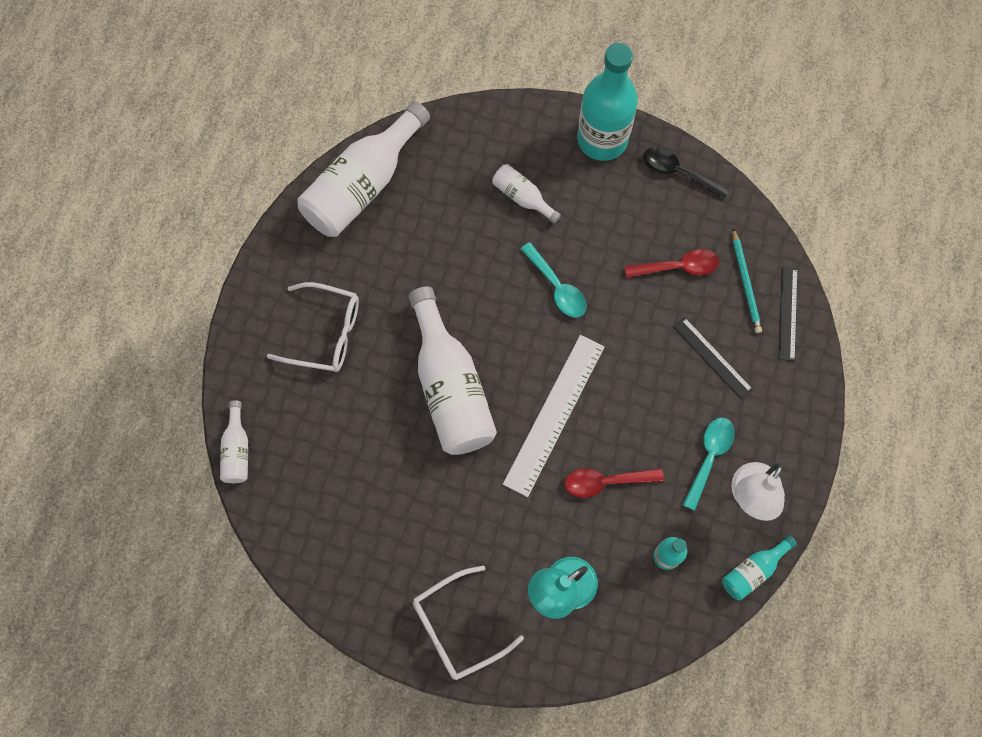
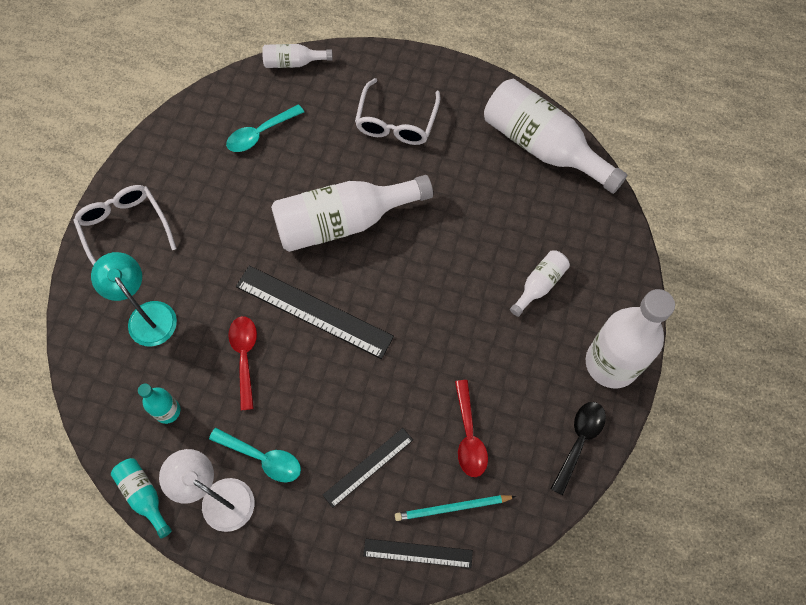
camera: 90 degrees right, 5 degrees down
(554, 414) = (314, 311): white ruler -> black ruler
(557, 287) = (444, 316): turquoise spoon -> turquoise spoon (260, 134)
(602, 139) = (611, 363): turquoise bottle -> white bottle

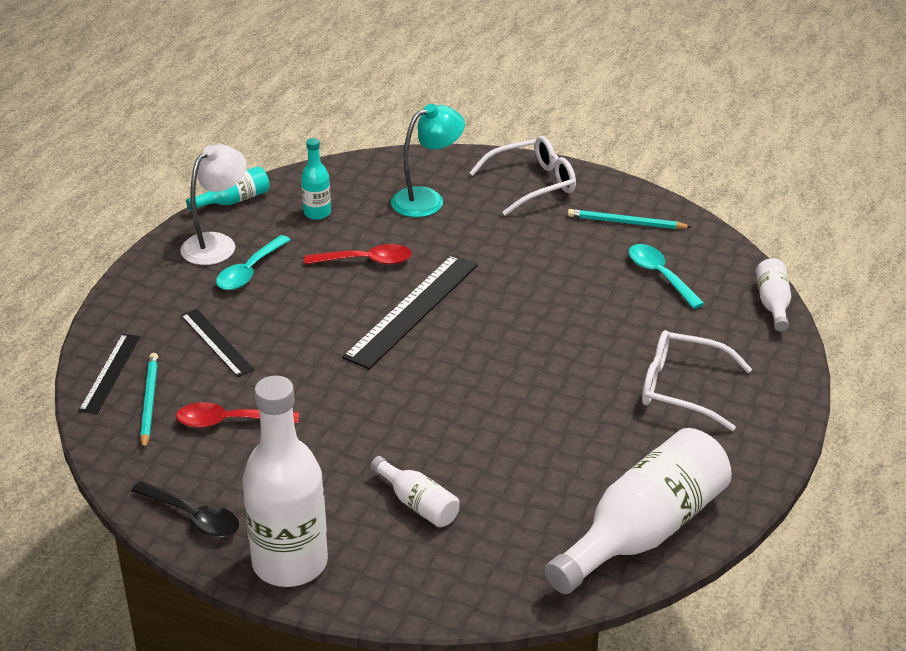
camera: 95 degrees right, 30 degrees down
(186, 157) = (626, 222): none -> turquoise pencil
(343, 222) = (530, 337): white bottle -> none

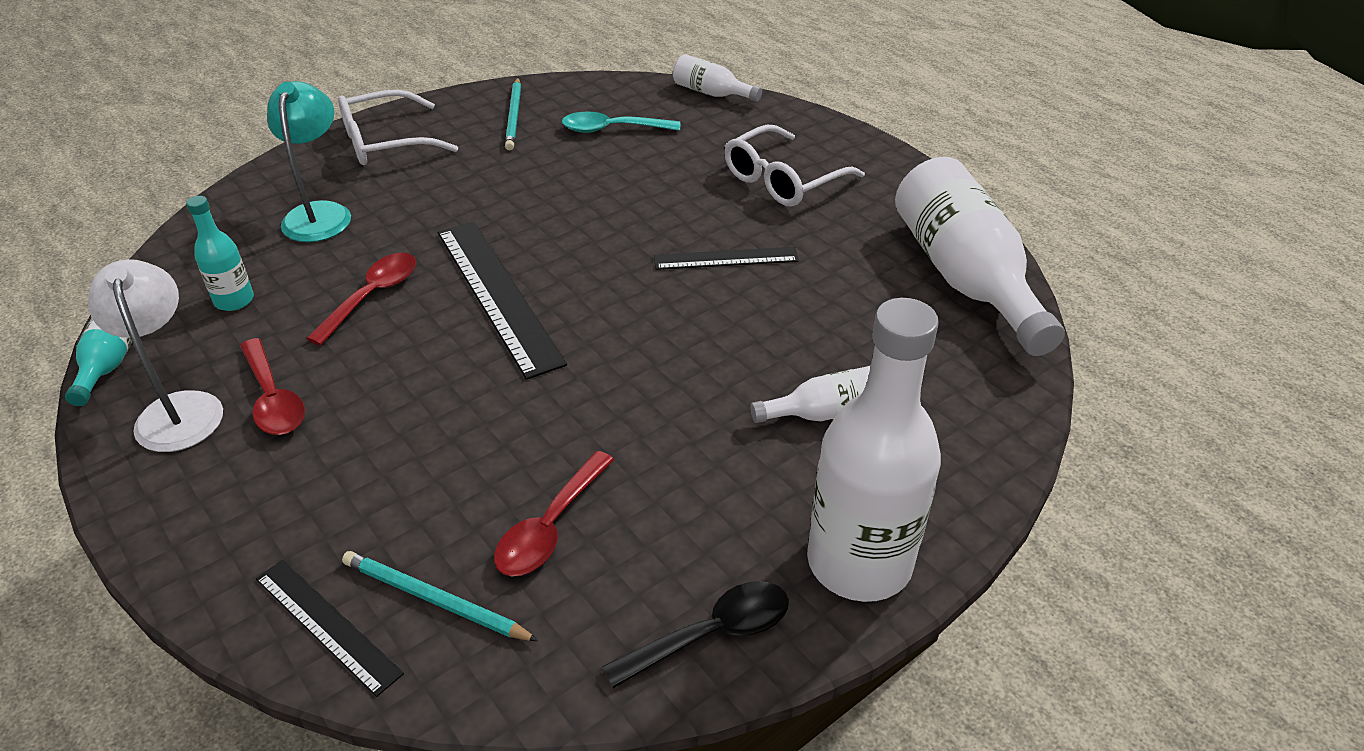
camera: 60 degrees left, 5 degrees up
(217, 342) = (380, 482): black ruler -> black ruler (726, 258)
(249, 271) = (273, 399): turquoise spoon -> red spoon
(532, 184) = (386, 142): white glasses -> white glasses turned 120 degrees counterclockwise
(626, 222) = (514, 116): turquoise pencil -> turquoise pencil turned 45 degrees counterclockwise

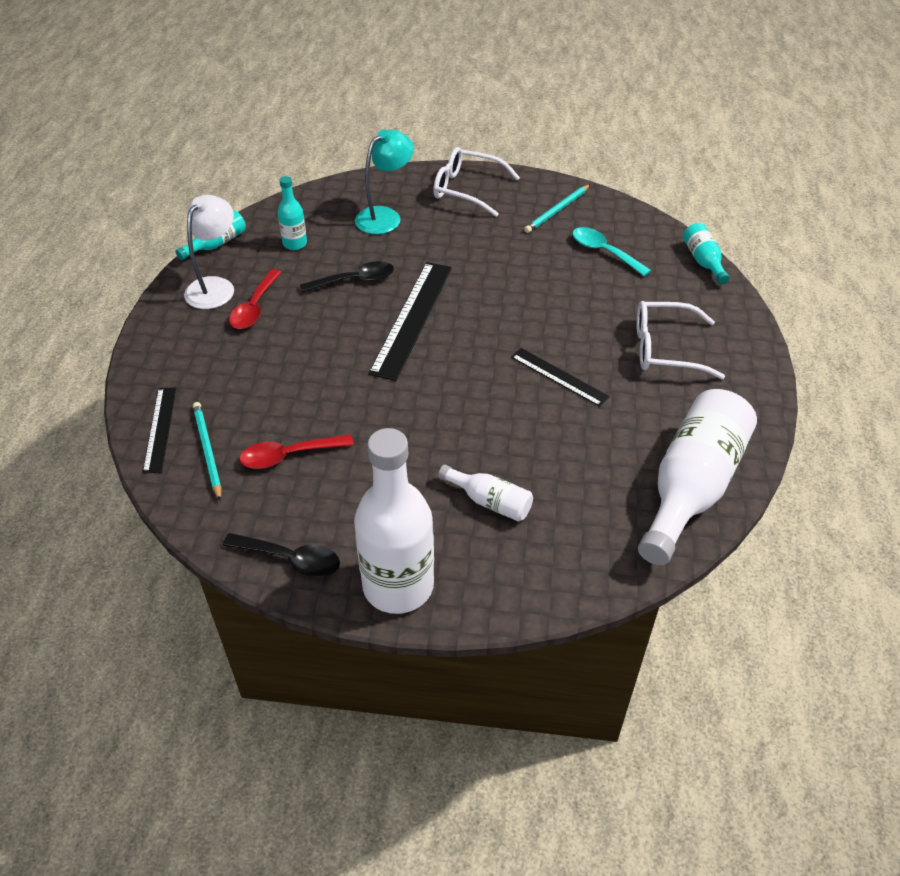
camera: 45 degrees right, 5 degrees up
(372, 296) = (355, 280): red spoon -> black spoon
(711, 93) = (703, 261): white bottle -> turquoise bottle

